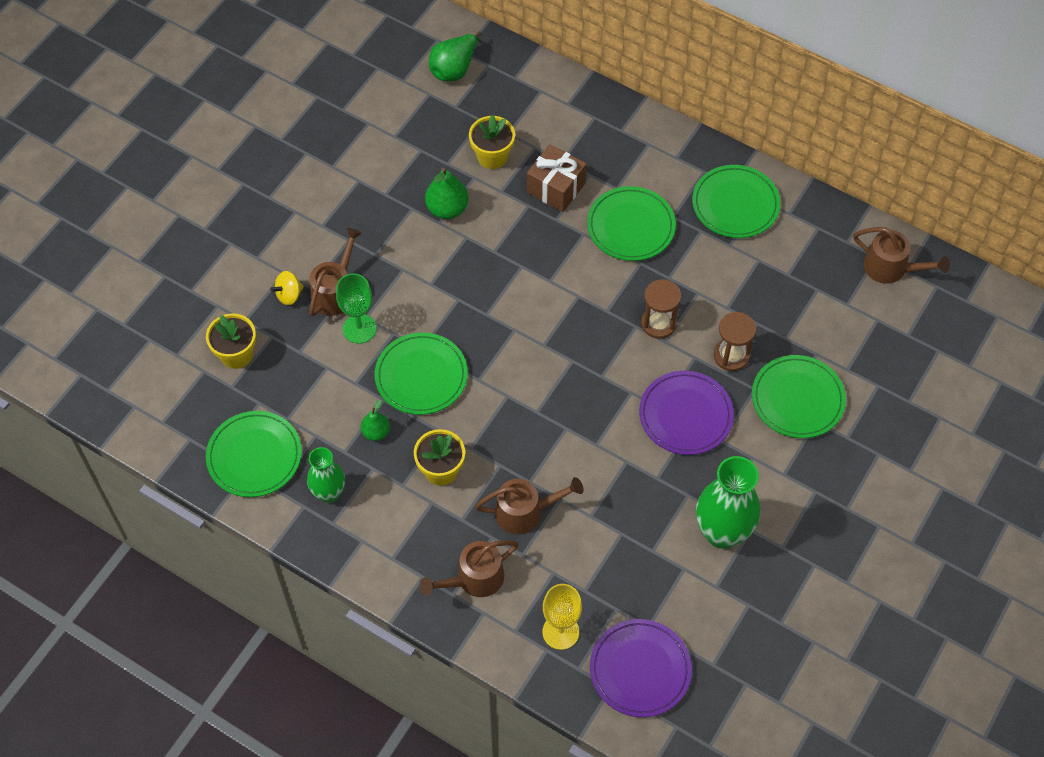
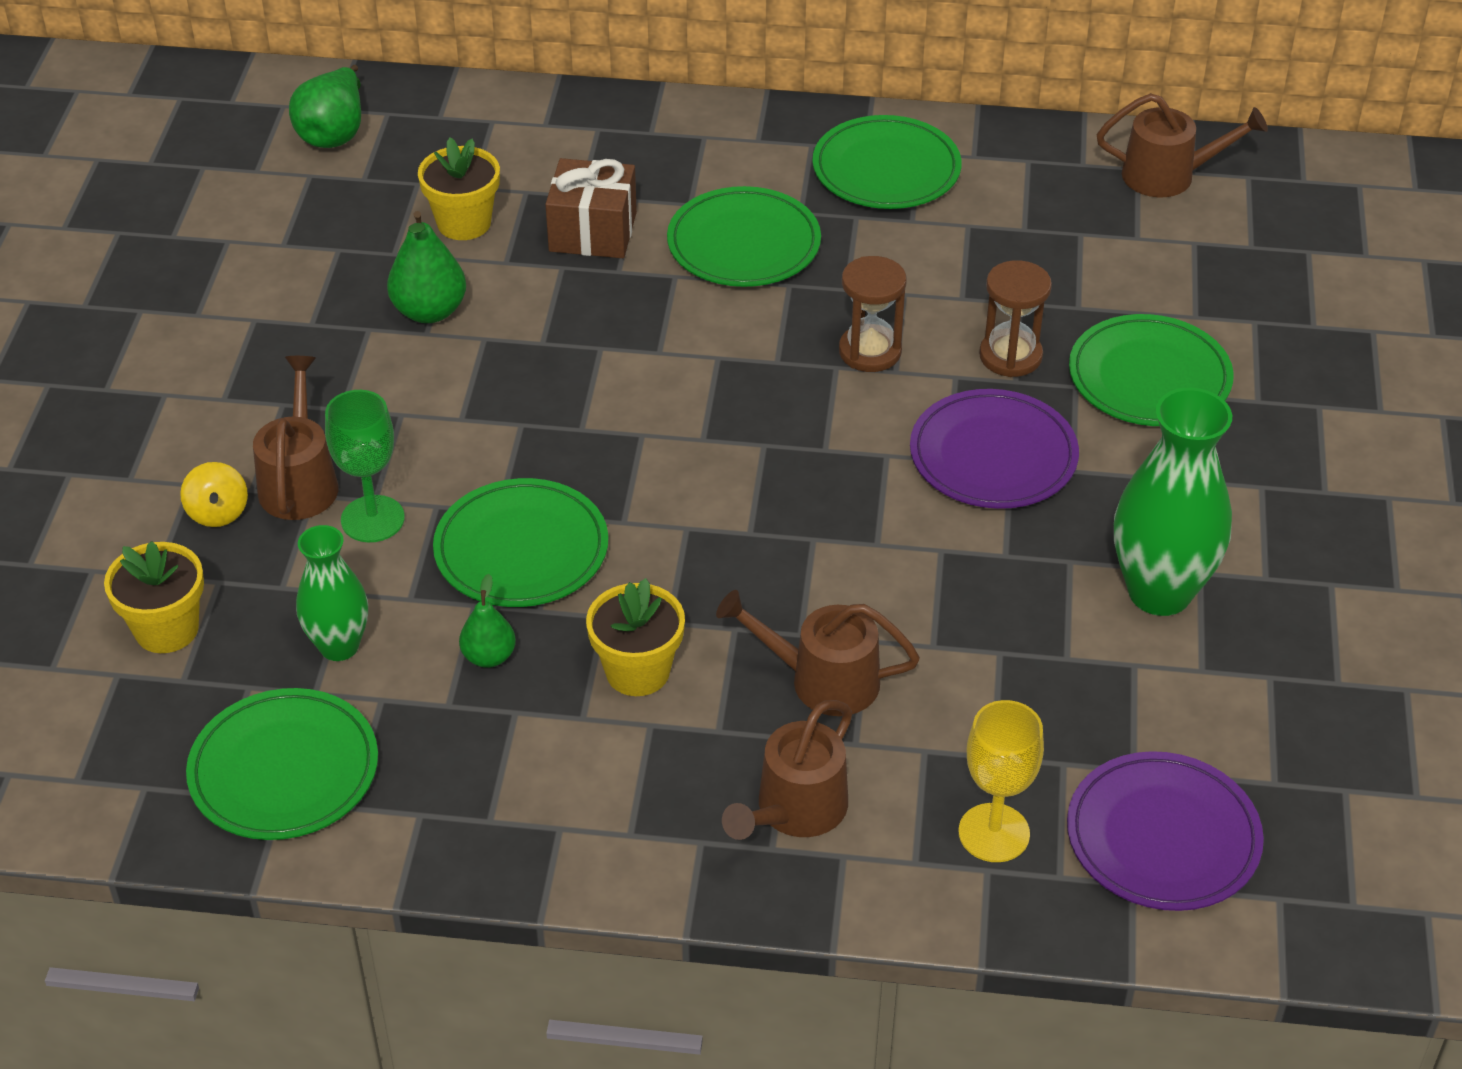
camera: 25 degrees left, 15 degrees down
(289, 295) = (218, 512): yellow spinning top -> yellow spinning top turned 45 degrees counterclockwise
(329, 493) = (456, 777): green vase -> green vase (339, 646)
(526, 512) = (821, 680): brown watering can -> brown watering can turned 135 degrees counterclockwise

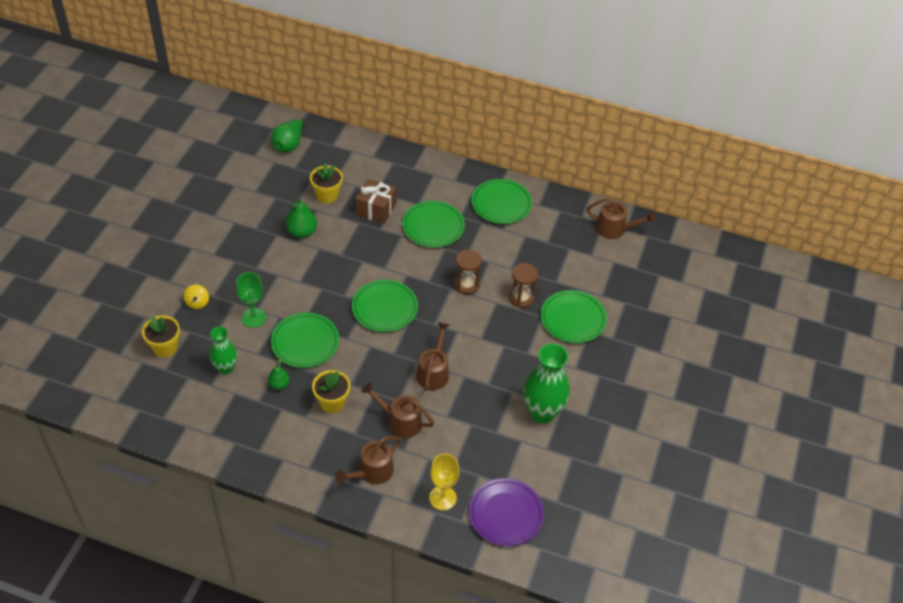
camera: 10 degrees right, 5 degrees up
(284, 770) = (191, 414): green plate -> green plate (384, 308)
(300, 480) = (231, 295): brown watering can -> brown watering can (434, 372)
(993, 456) = (498, 340): purple plate -> none

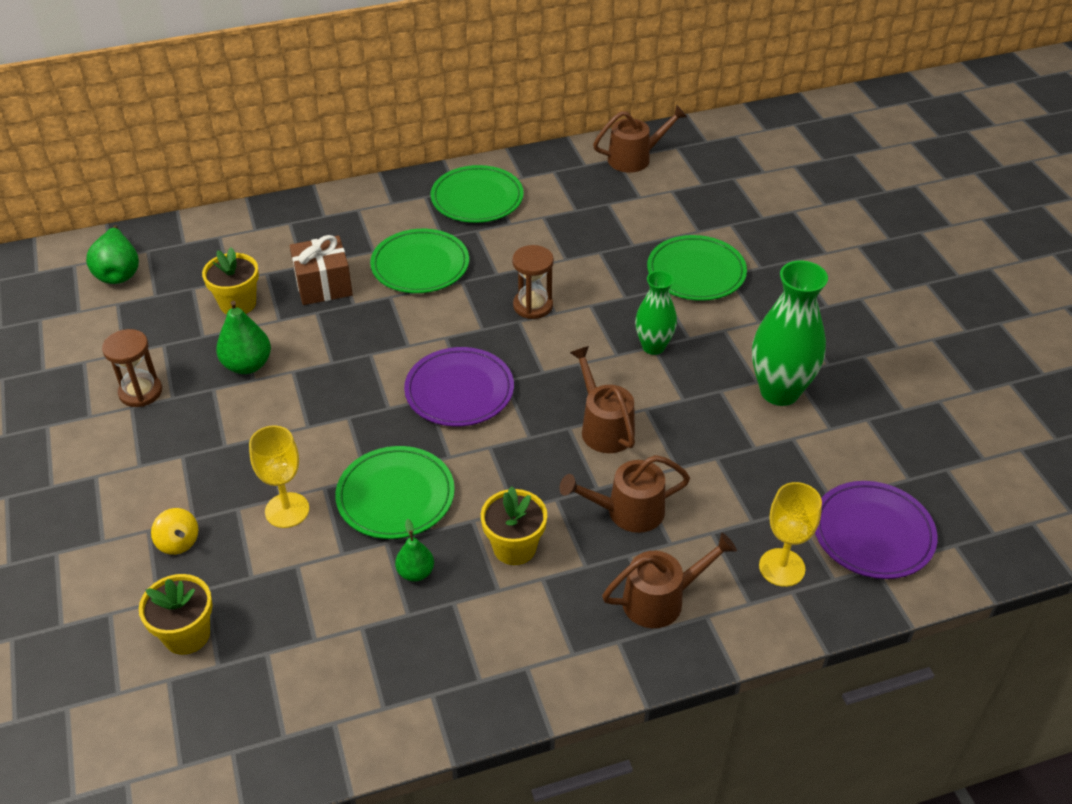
camera: 35 degrees left, 5 degrees down
(225, 368) = (313, 602): green vase -> green vase (653, 347)
(253, 317) = (287, 510): green goblet -> yellow goblet
(371, 472) = (661, 599): brown watering can -> brown watering can turned 120 degrees counterclockwise
(384, 308) = (459, 391): green plate -> purple plate
(521, 298) = (613, 284): brown hourglass -> brown hourglass (140, 392)

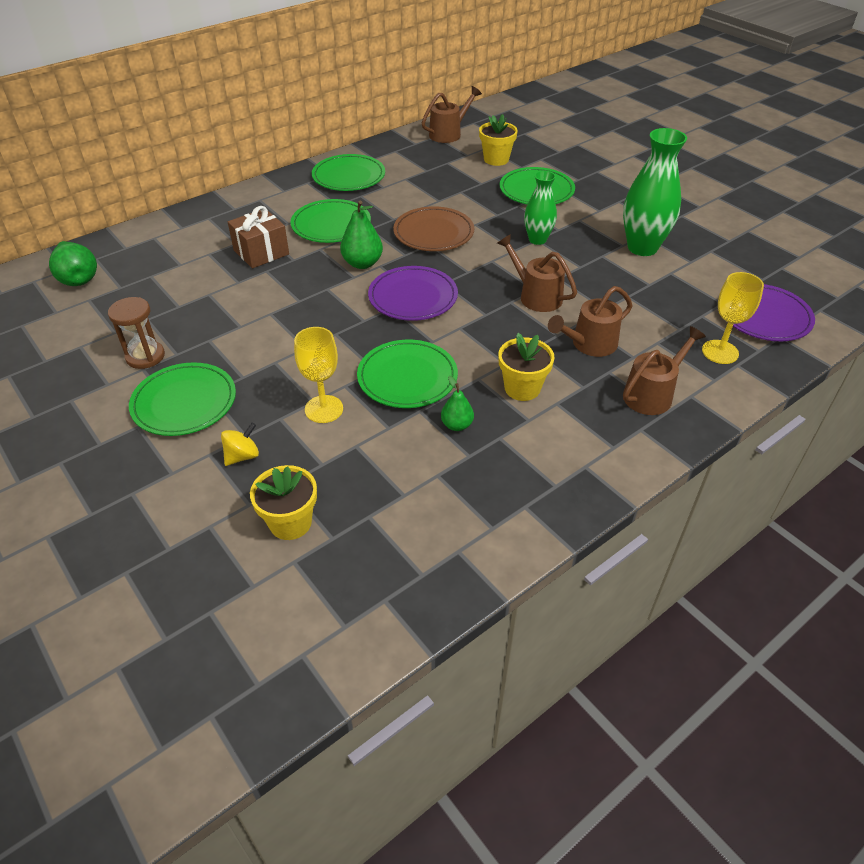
camera: 20 degrees left, 0 degrees up
(152, 460) = (184, 402): none -> green plate
(178, 542) = (242, 456): yellow spinning top -> yellow spinning top turned 75 degrees counterclockwise
(238, 304) = (196, 278): yellow flower pot -> yellow flower pot (496, 159)
(247, 365) = (229, 317): green pear -> green pear (362, 263)
(533, 306) = (433, 233): brown hourglass -> brown plate

